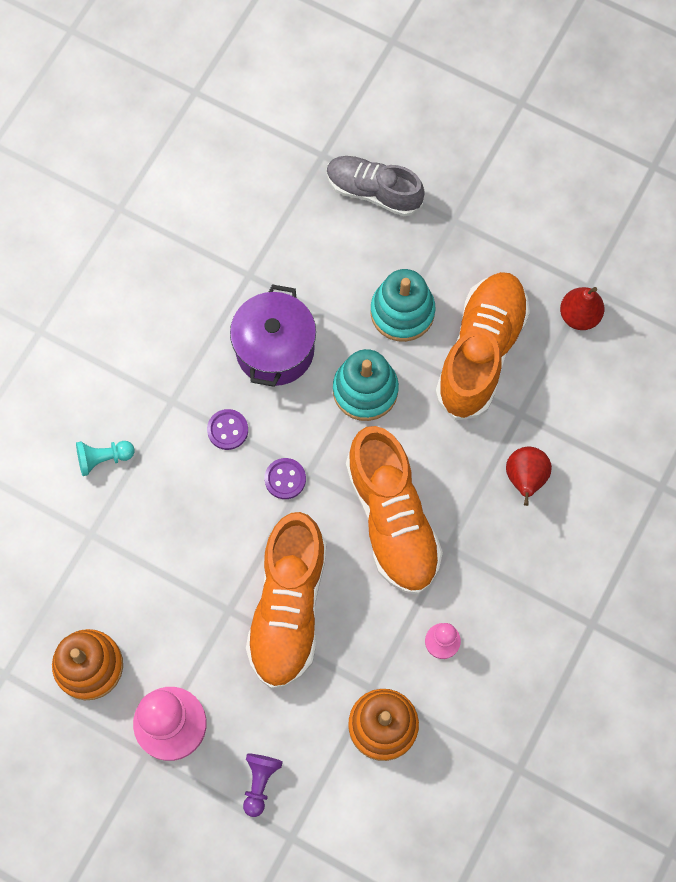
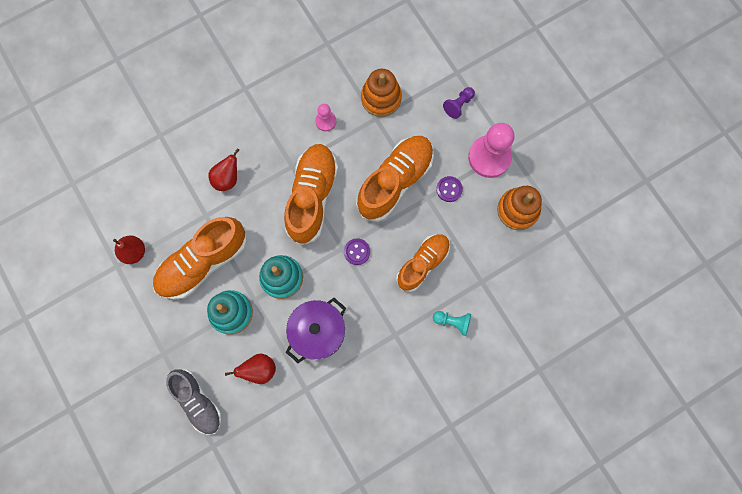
camera: 150 degrees left, 5 degrees up
(185, 513) = (423, 263): none -> orange shoe
(227, 430) = (373, 298): purple button -> purple button (449, 189)
(322, 266) = (259, 369): none -> red pear

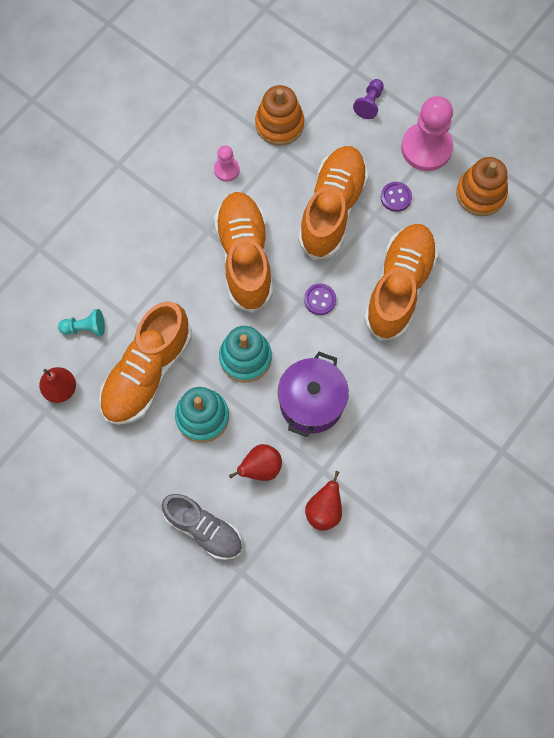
camera: 20 degrees left, 5 degrees down
(227, 179) = (138, 270): red pear -> red pear (324, 510)
(423, 263) = (399, 287): orange shoe -> orange shoe, size x1.51
(452, 322) = (458, 338): turquoise pawn -> turquoise pawn (85, 328)

